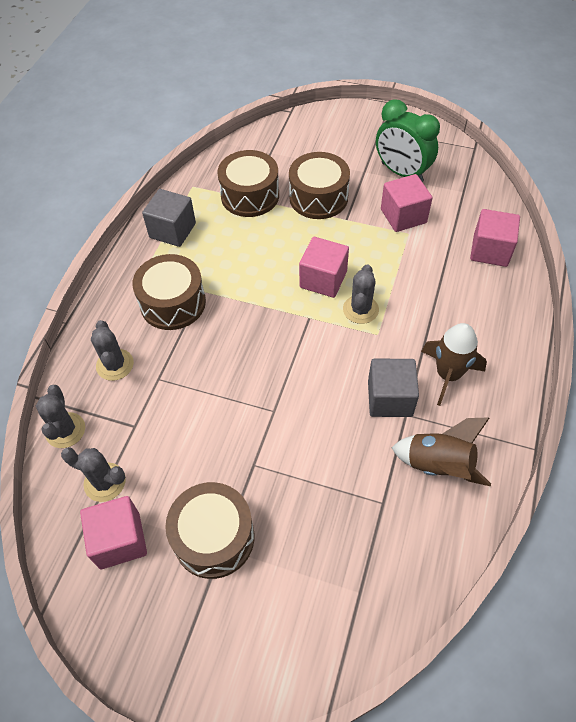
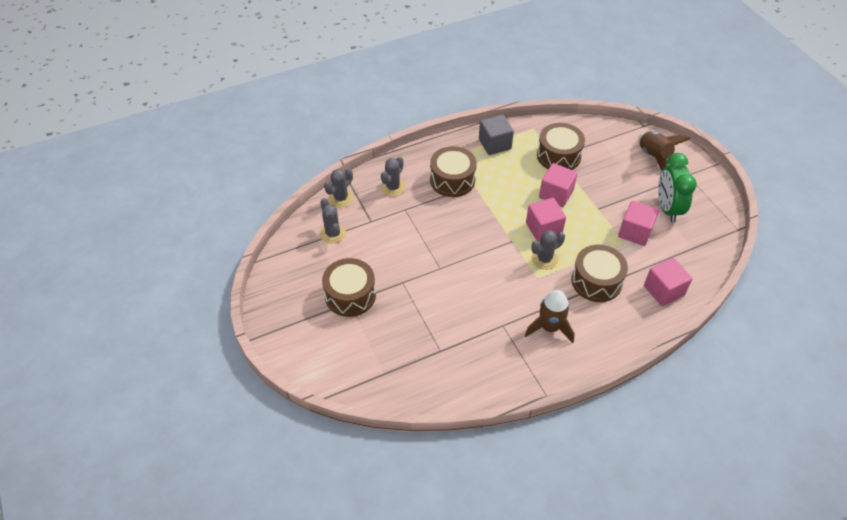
camera: 45 degrees right, 5 degrees down
(120, 540) = (312, 261): pink cube -> pink cube (556, 194)
(318, 197) = (597, 185): brown drum -> brown drum (596, 281)
(390, 398) = (504, 311): grey cube -> none
(439, 465) = (488, 360): brown rocket -> brown rocket (654, 156)

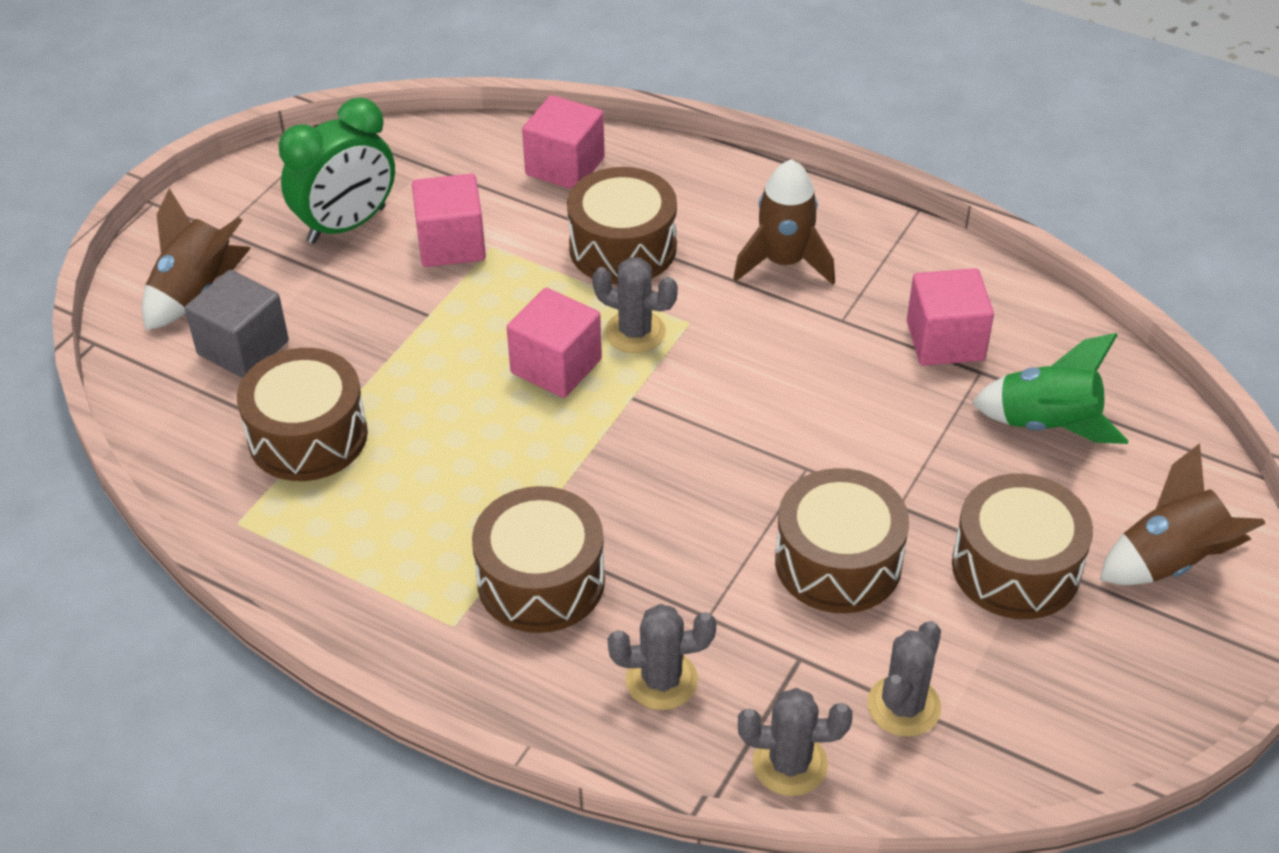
camera: 125 degrees left, 5 degrees down
(312, 340) = (1169, 560): none -> brown rocket
(395, 251) = (838, 562): none -> brown drum
(398, 351) = (1047, 424): none -> green rocket
(494, 144) = (351, 566): grey cube -> grey cube (243, 348)
(556, 194) = (438, 390): pink cube -> pink cube (945, 341)

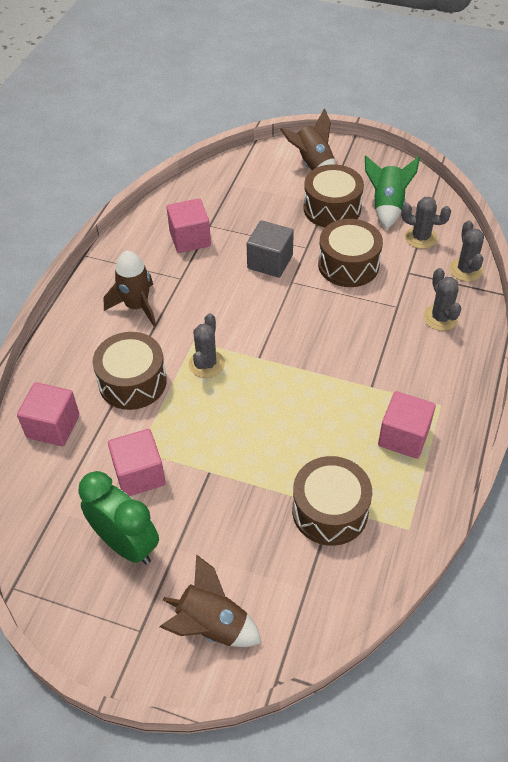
camera: 100 degrees left, 5 degrees up
(243, 348) = (261, 574): grey cube -> grey cube (270, 262)
(541, 580) = (399, 374): brown drum -> none
(556, 366) = (242, 396): pink cube -> pink cube (403, 436)
(1047, 424) = (240, 202): green rocket -> green rocket (387, 206)

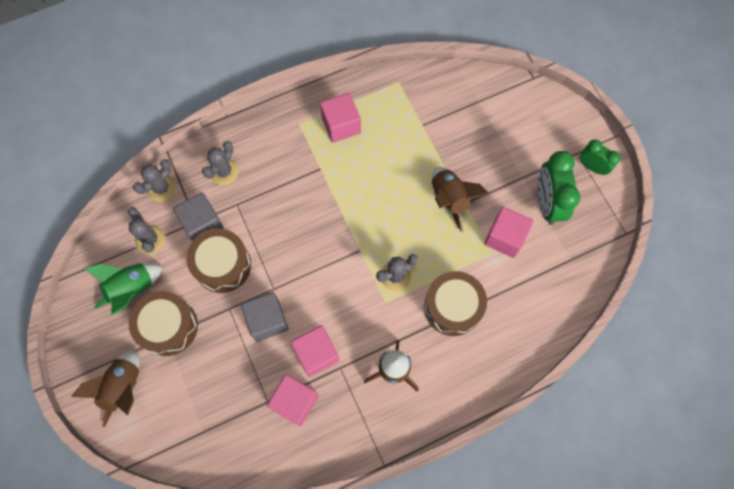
camera: 135 degrees left, 20 degrees up
(53, 426) = (528, 320): pink cube -> pink cube (316, 353)
(109, 629) = (592, 167): none -> green clock
(211, 625) = (540, 125): brown rocket -> brown rocket (449, 199)
(330, 511) = (425, 124): brown drum -> none
(401, 275) = (202, 224): none -> grey cube

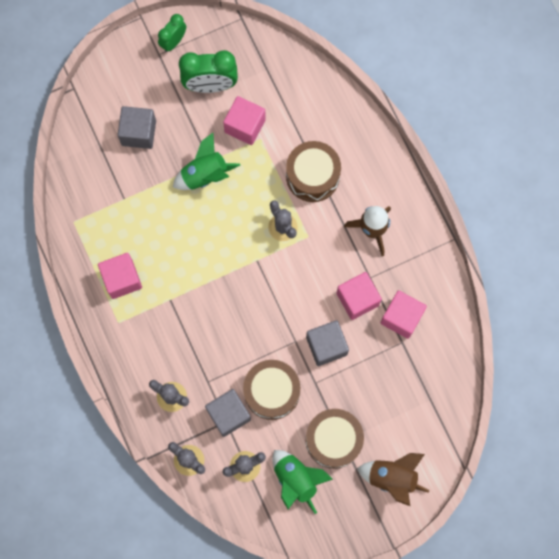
camera: 90 degrees left, 5 degrees up
(449, 199) = (205, 175): brown rocket -> green rocket
(491, 136) = (138, 133): none -> grey cube

